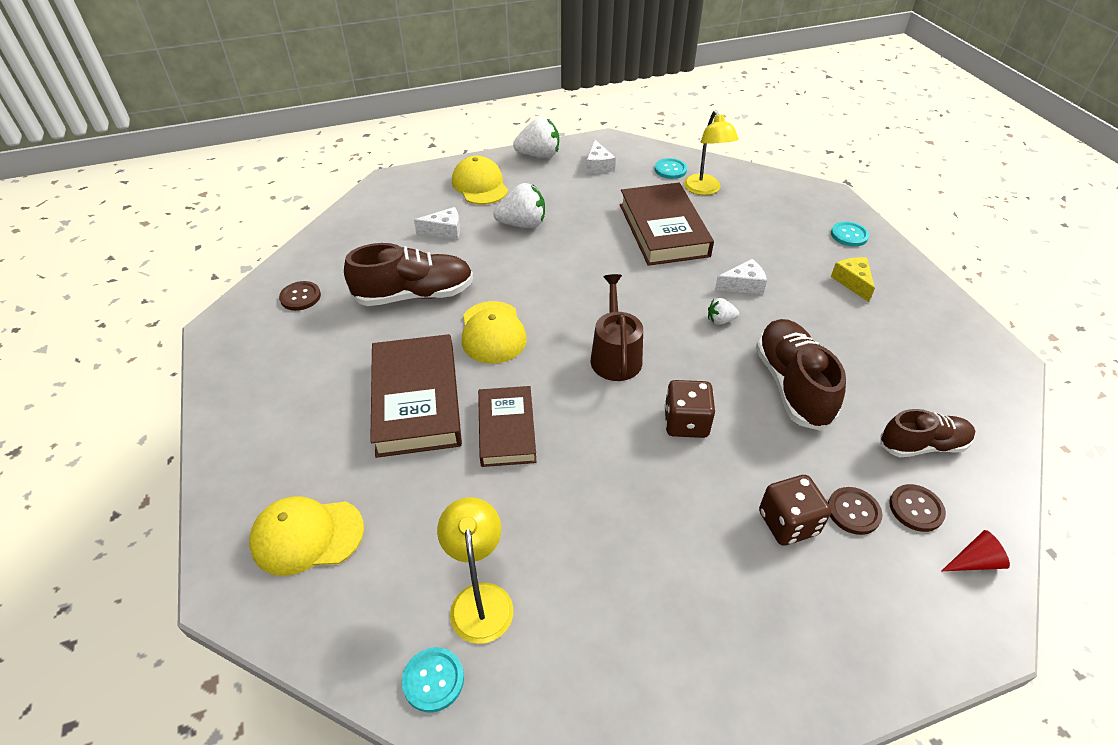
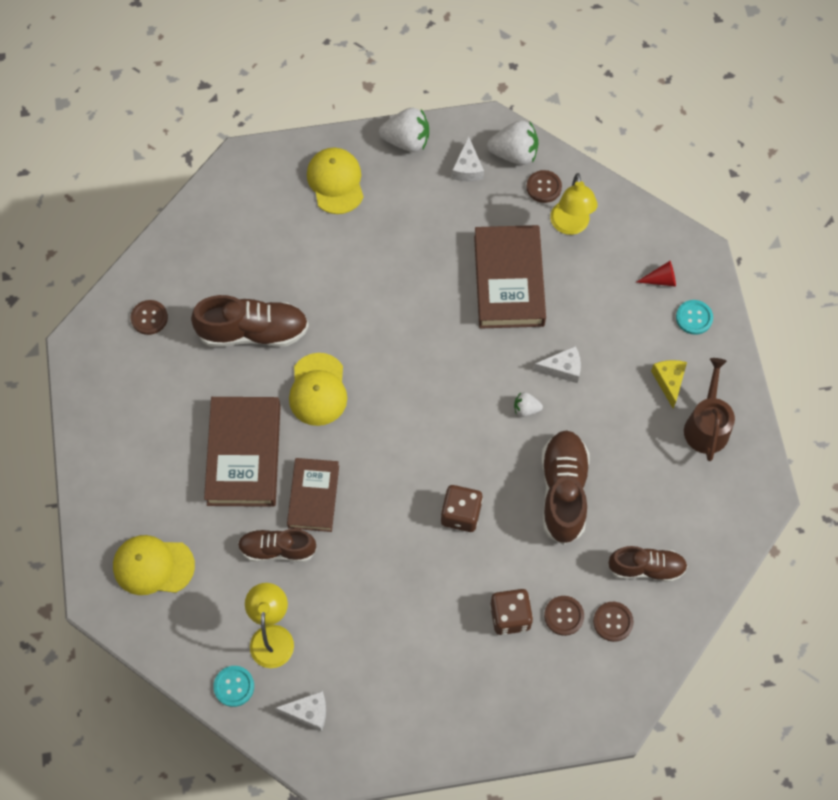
camera: 10 degrees right, 20 degrees up
(444, 231) = (291, 247): white cheese -> white cheese (308, 712)
(471, 492) = (277, 549): none -> brown shoe
(522, 224) = (369, 250): white strawberry -> white strawberry (514, 154)
(615, 356) = (420, 434): brown watering can -> brown watering can (706, 425)
(670, 170) = (544, 187): turquoise button -> brown button
(974, 562) = (635, 670): red cone -> red cone (661, 280)

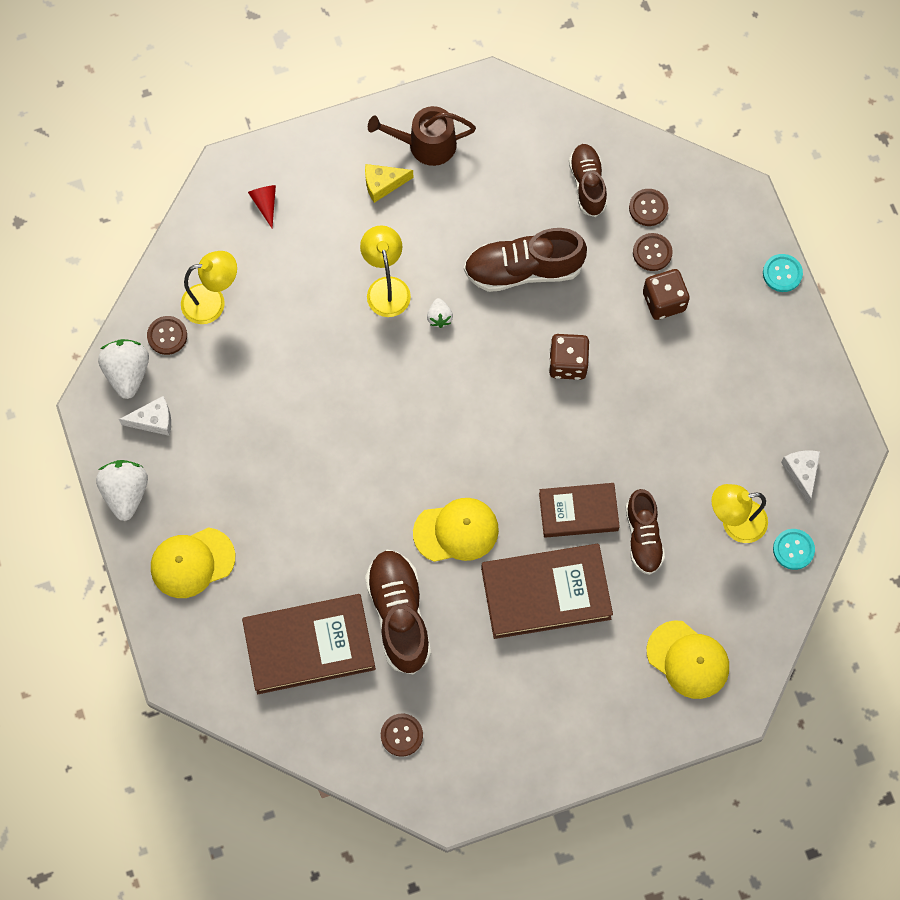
camera: 100 degrees left, 5 degrees up
(153, 566) = (688, 660): yellow cap -> yellow cap turned 45 degrees counterclockwise
(509, 281) = (291, 355): brown book -> brown book (309, 645)
(562, 368) = (386, 288): white cheese -> yellow lamp
(694, 318) = (305, 168): turquoise button -> turquoise button (782, 273)

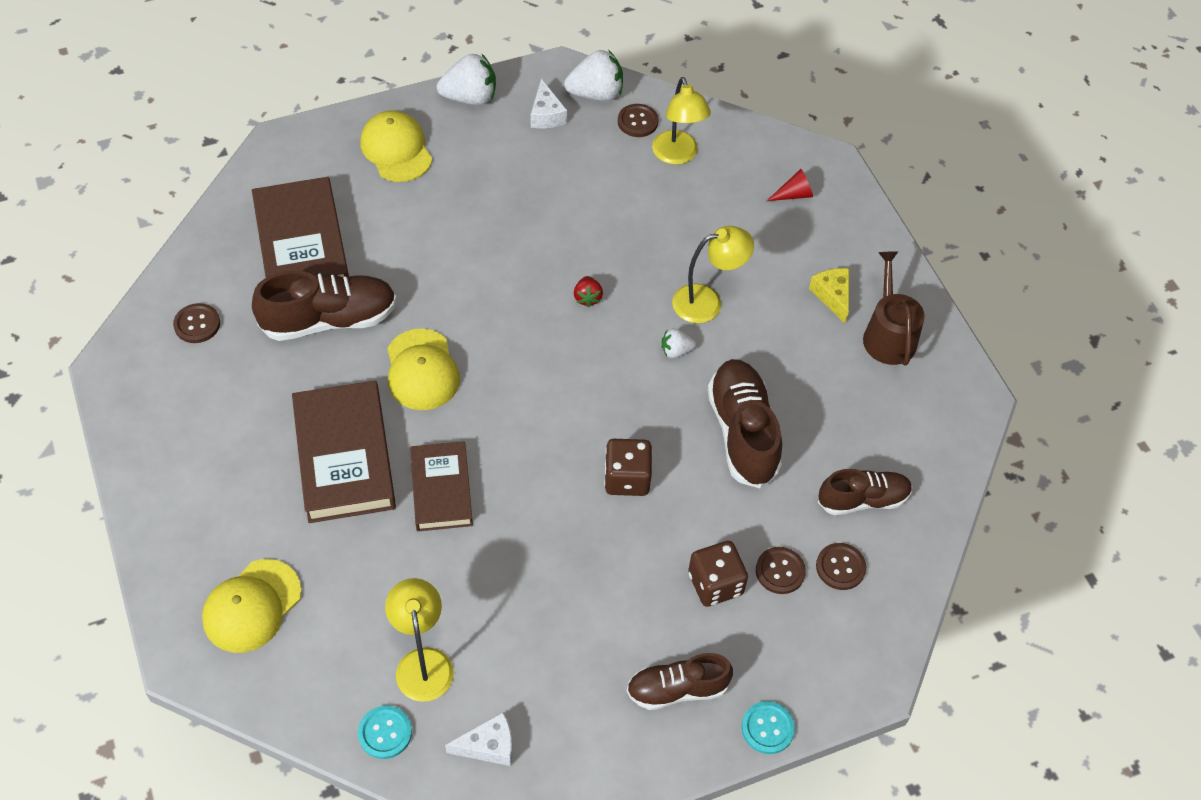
camera: 85 degrees right, 15 degrees down
(379, 389) = (587, 298): none -> red strawberry
(643, 536) = (408, 558): brown shoe -> brown shoe (677, 689)

